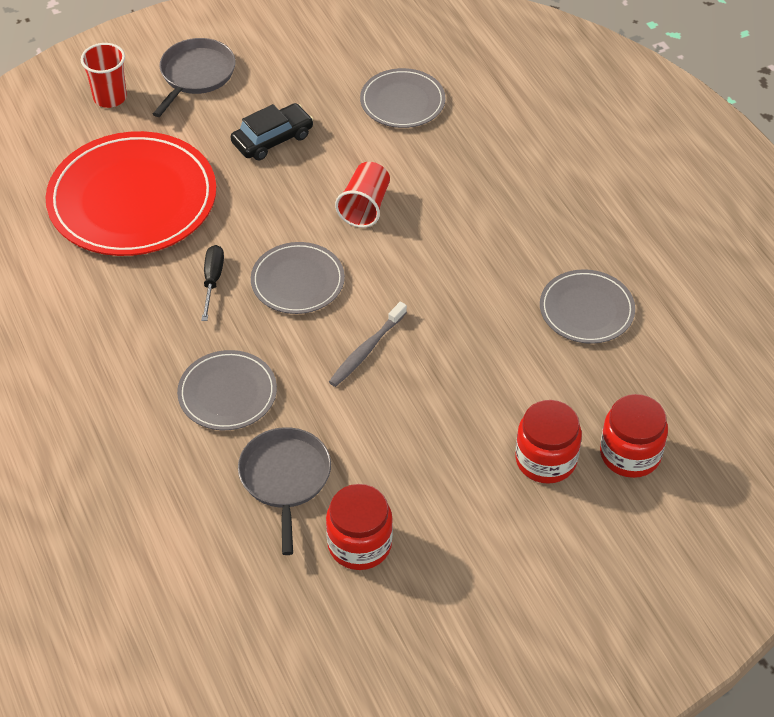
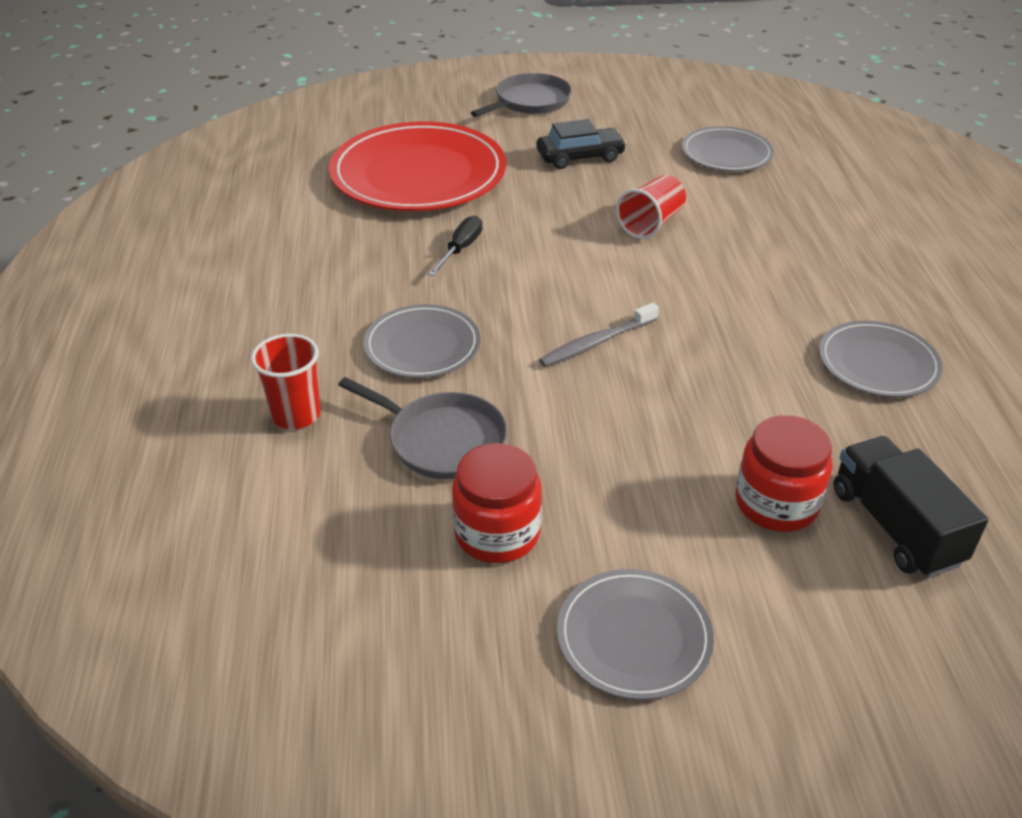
camera: 20 degrees right, 10 degrees down
(110, 97) = (441, 103): red cup -> red cup (296, 415)
(285, 478) = (442, 440): grey pan -> grey pan turned 105 degrees clockwise
(297, 281) = (549, 268): grey plate -> grey plate (634, 637)
(630, 454) = (895, 526): red jar -> black truck

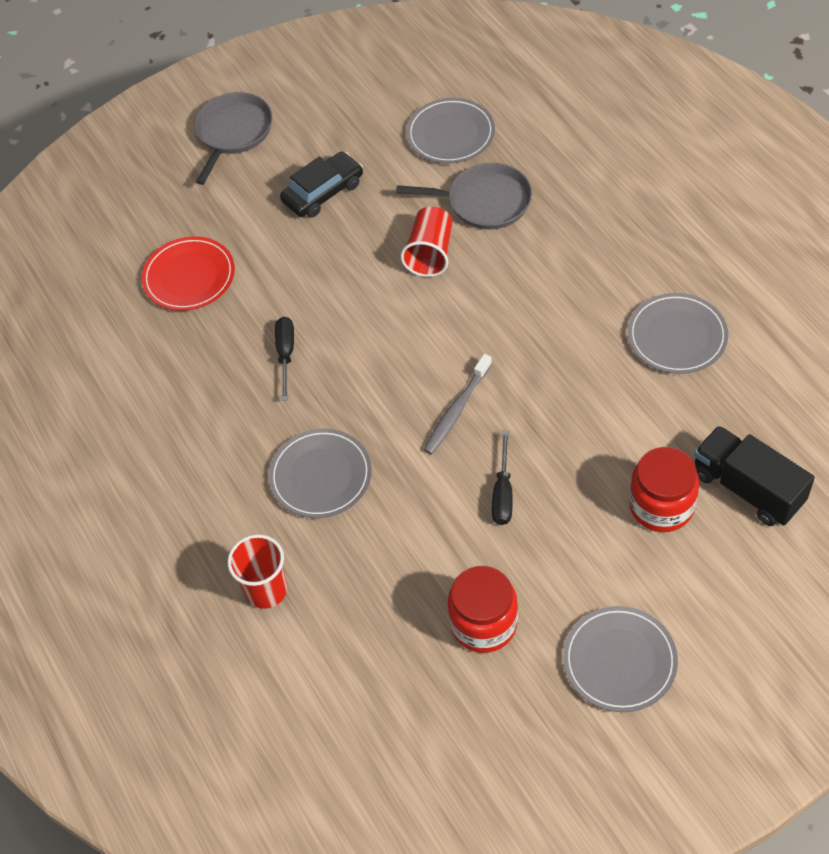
camera: 20 degrees left, 15 degrees up
(418, 174) = (189, 276): red plate -> red plate, size x0.53
(442, 440) = (395, 561): grey pan -> grey pan (485, 201)
(599, 426) = (503, 493): none -> black screwdriver

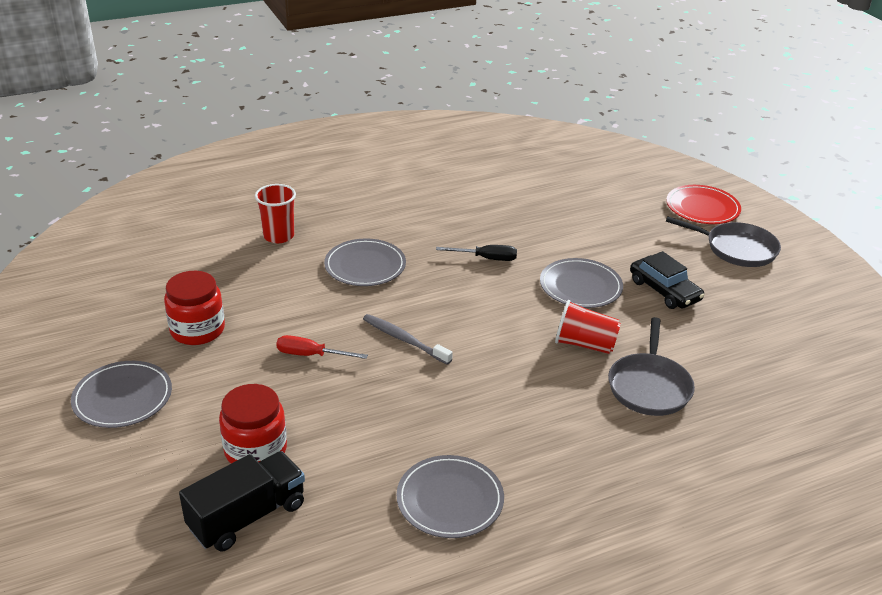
camera: 90 degrees right, 20 degrees down
(189, 276) = (575, 220): red plate -> red plate (702, 208)
(450, 134) = (744, 375): grey plate -> grey plate (580, 286)
(503, 493) = (311, 355): black screwdriver -> red screwdriver

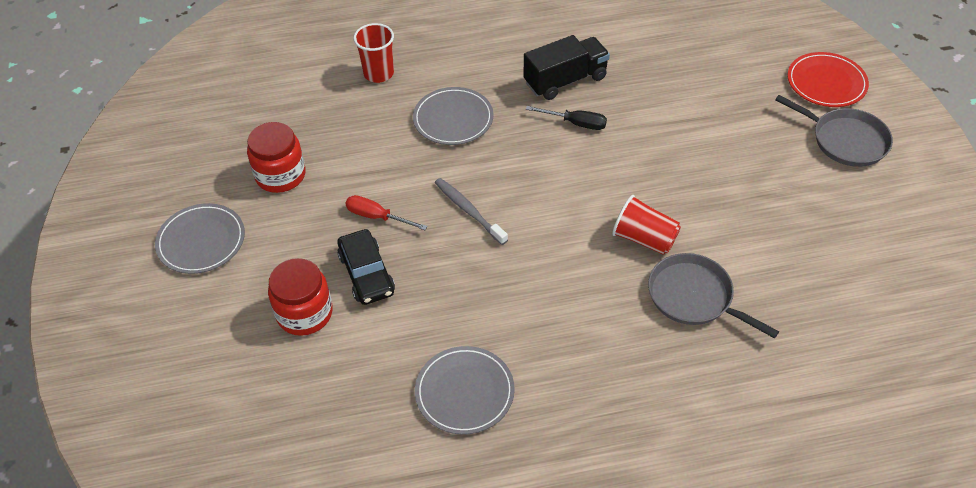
camera: 15 degrees right, 15 degrees up
(247, 516) = (283, 381): black truck -> black truck (565, 80)
(580, 286) = (661, 169): grey plate -> none
(649, 386) = (693, 297): grey pan -> grey pan turned 105 degrees clockwise
(664, 290) = (748, 184): black car -> black car (366, 274)

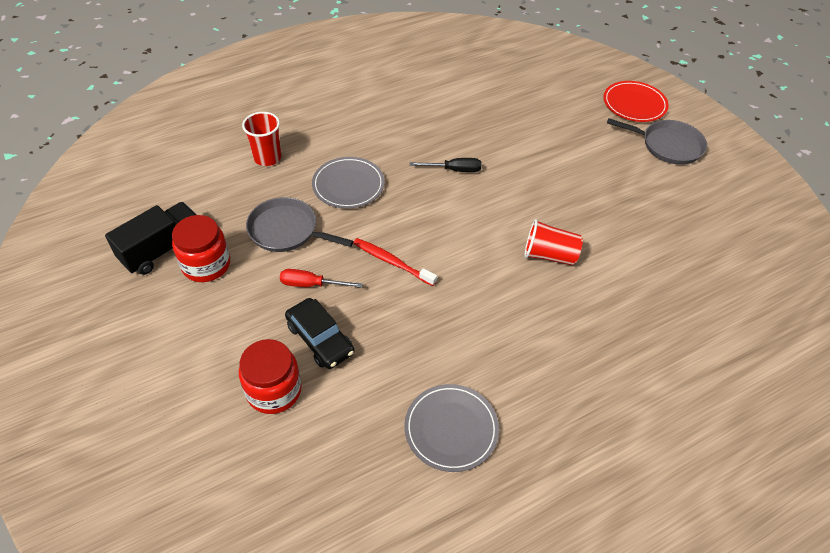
camera: 20 degrees left, 0 degrees up
(201, 241) = (147, 343): grey plate -> none
(469, 211) = (392, 262): grey toothbrush -> red toothbrush
(565, 80) = (431, 136): black truck -> black truck (163, 249)
(693, 297) = (609, 296): grey pan -> grey pan (286, 230)

